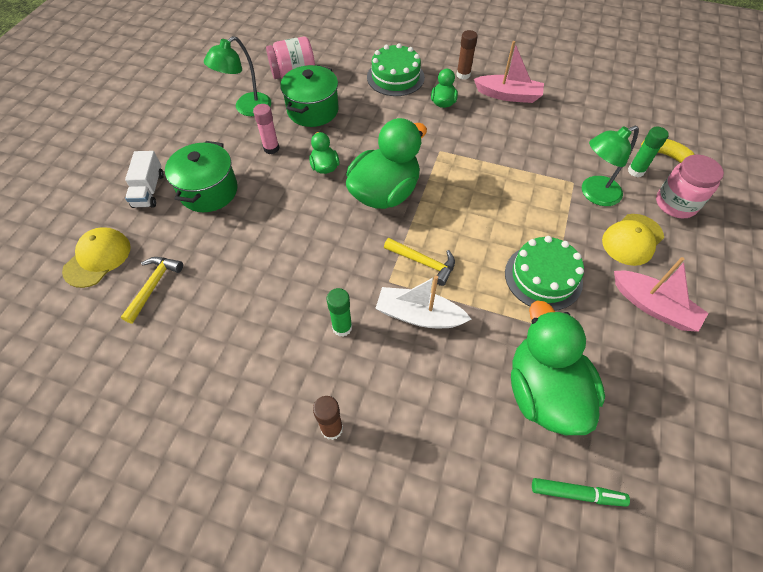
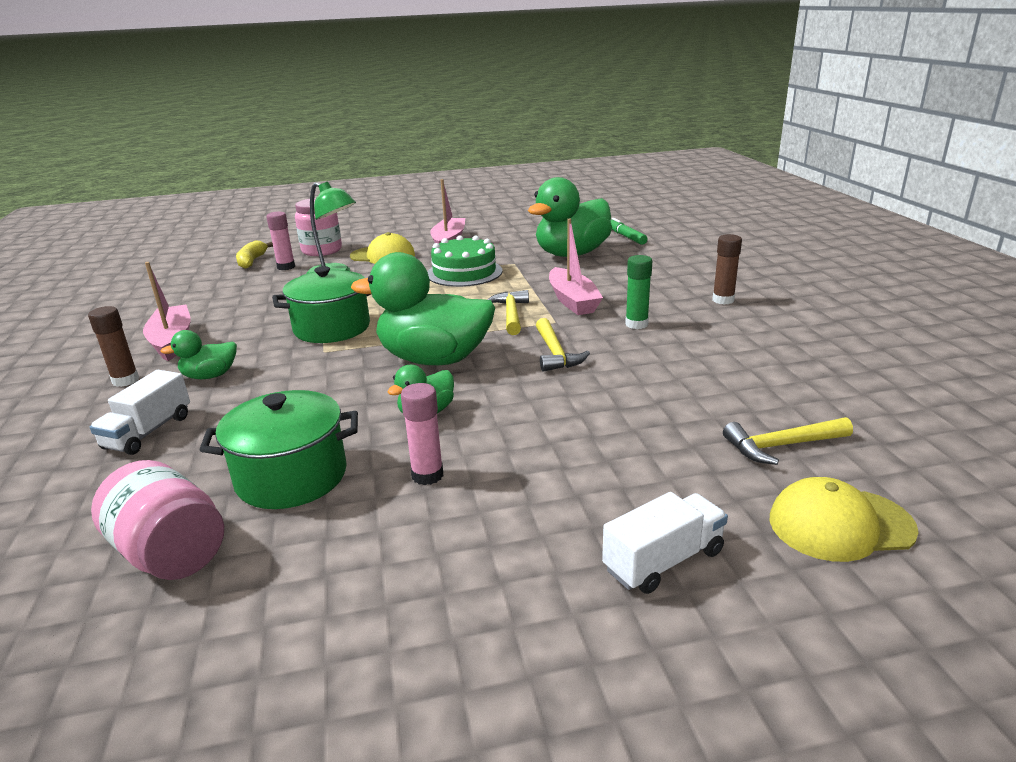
camera: 120 degrees left, 30 degrees down
(209, 191) = (583, 490): green pot -> green pot (332, 328)
(247, 108) = (333, 561): green lamp -> none
(340, 253) = (555, 353): none -> yellow hammer
(395, 77) = (148, 432): green cake -> white truck
(419, 315) = (572, 301): white boat -> pink boat
(636, 171) = (286, 267): green glue stick -> pink glue stick

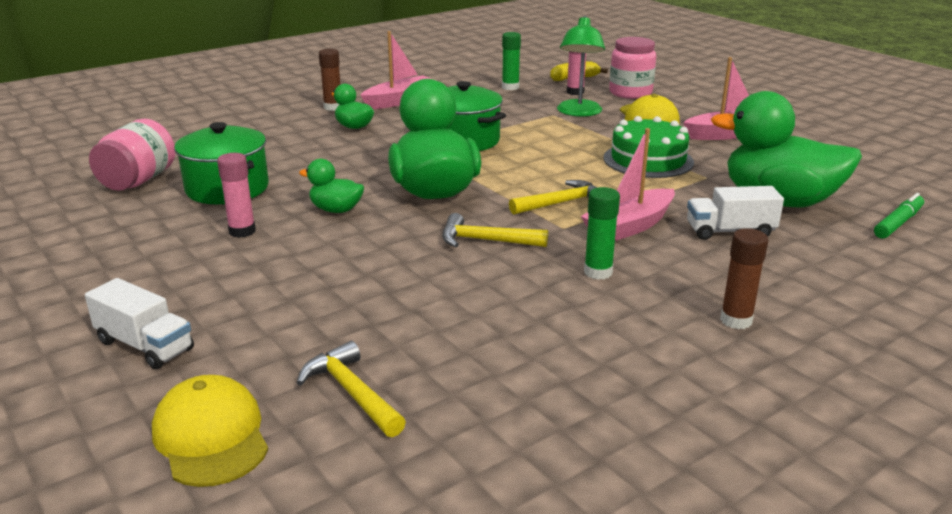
camera: 65 degrees right, 0 degrees up
(148, 432) = (269, 134): white truck -> white truck (730, 231)
(228, 287) = (510, 87): none -> green glue stick
(555, 353) = (486, 241): yellow hammer -> yellow hammer turned 45 degrees clockwise

